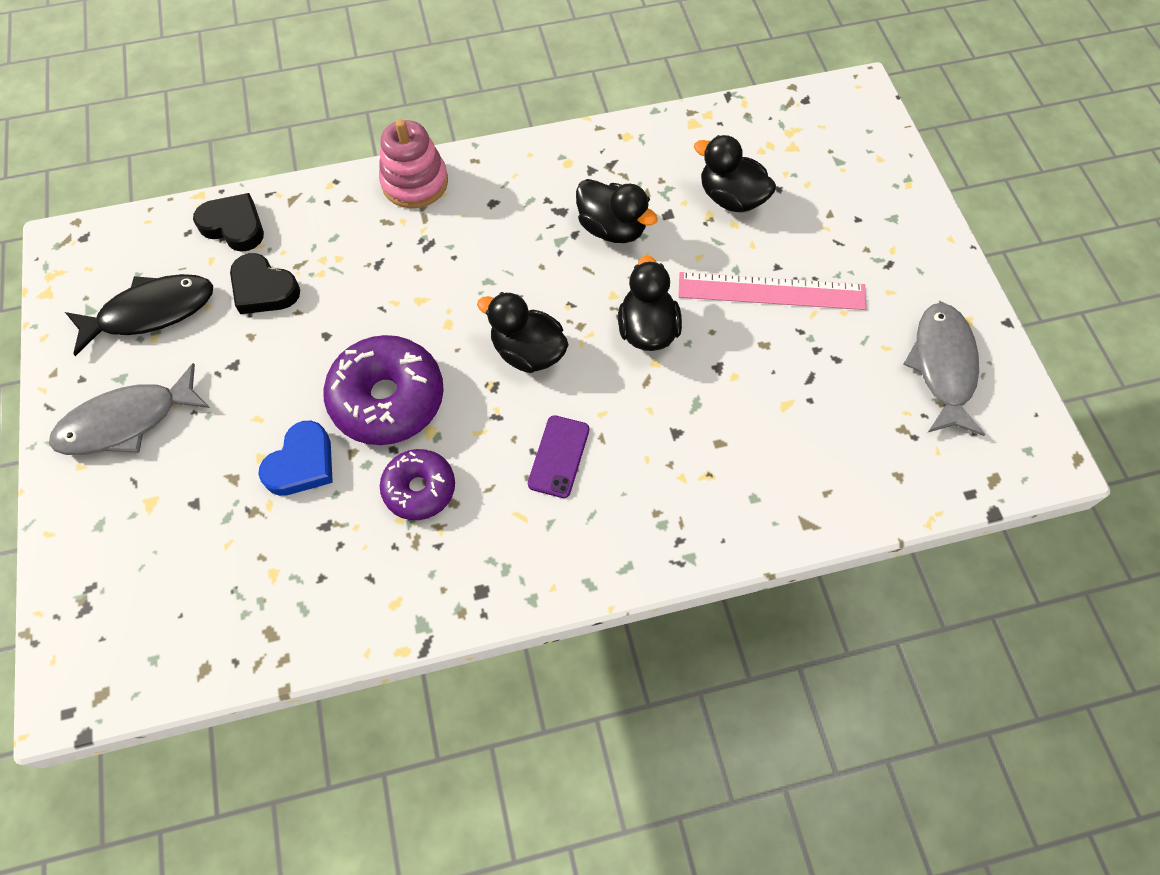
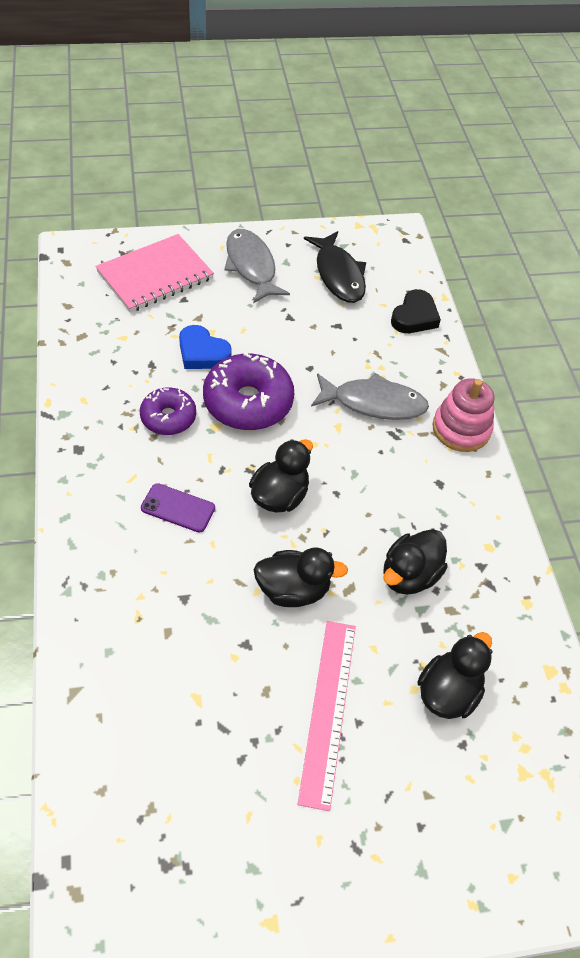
camera: 90 degrees right, 10 degrees down
(140, 551) = (155, 275): none -> pink notebook
(264, 289) = (355, 333): black heart -> none
(942, 366) = (217, 874): grey fish -> grey fish (373, 403)

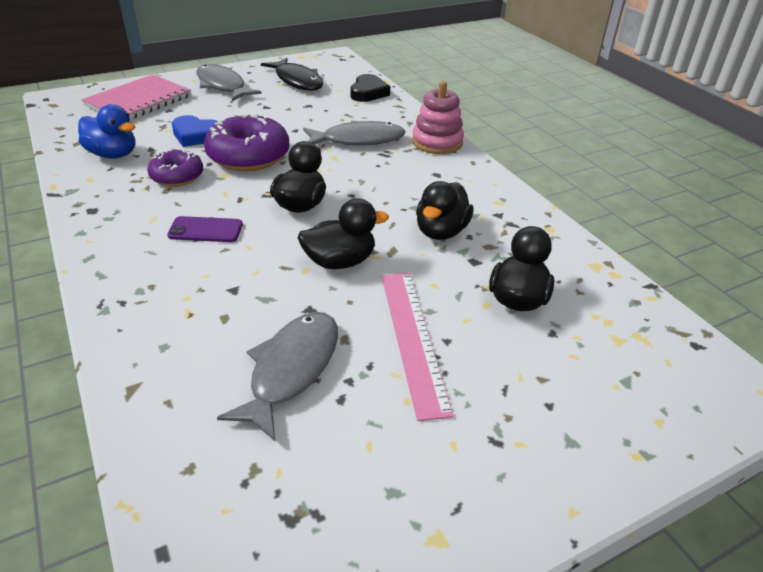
camera: 15 degrees left, 15 degrees down
(112, 365) = (113, 154): none -> blue duck
(209, 713) = (291, 369): none -> grey fish

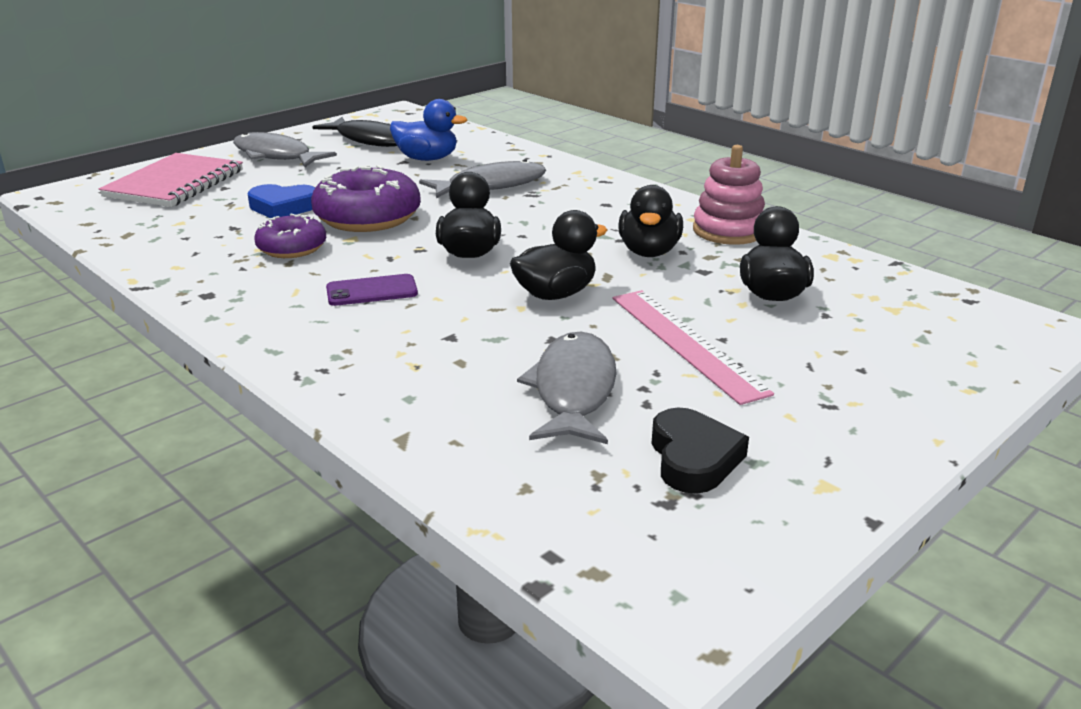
camera: 15 degrees left, 10 degrees down
(113, 154) = (187, 239): blue duck -> blue duck (427, 159)
(368, 92) = (468, 141): black heart -> black heart (693, 458)
(437, 142) = (585, 176): pink stacking toy -> pink stacking toy (728, 231)

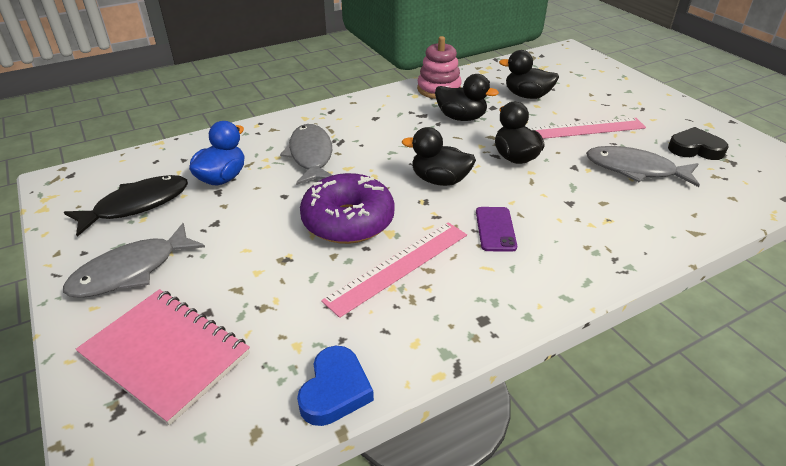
camera: 75 degrees left, 10 degrees up
(283, 207) = (294, 269): blue heart -> blue heart (335, 390)
(292, 248) = (399, 266): purple donut -> pink ruler

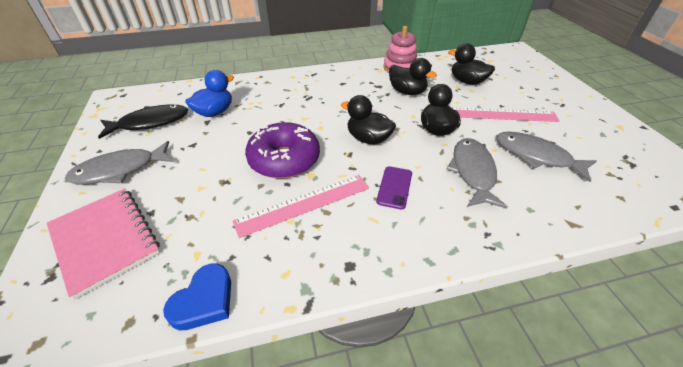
camera: 15 degrees right, 5 degrees up
(311, 155) = (283, 105): grey fish -> grey fish (473, 172)
(695, 149) = (599, 146): black heart -> none

